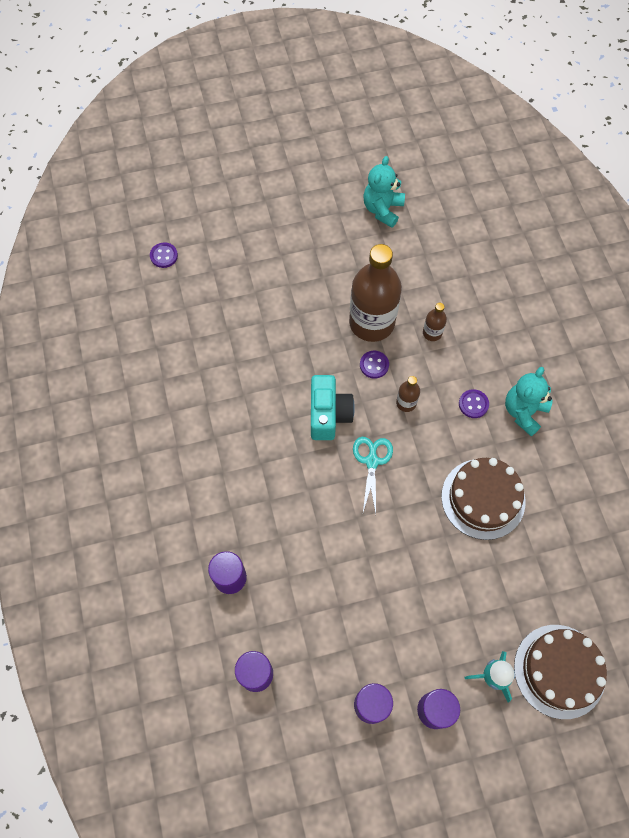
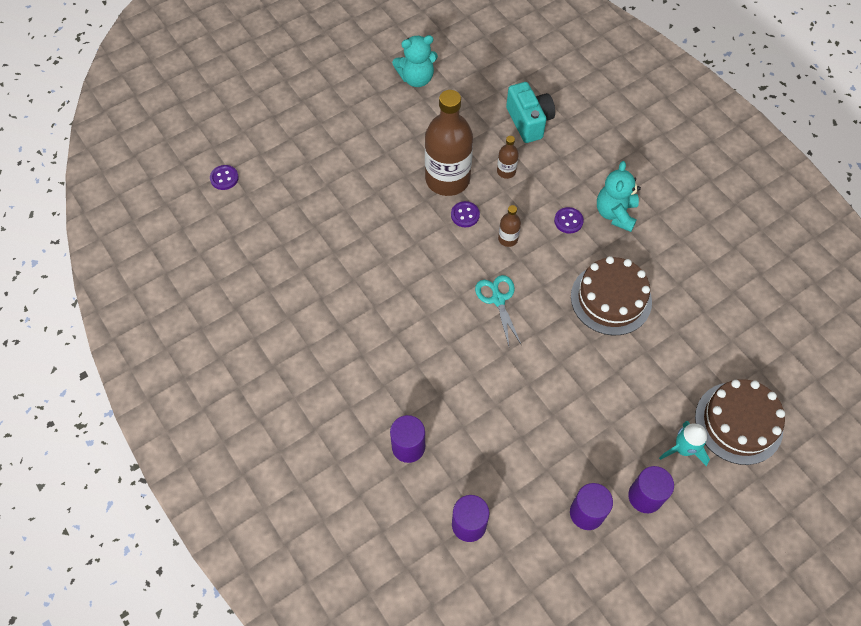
camera: 20 degrees left, 5 degrees down
(328, 415) = (441, 271): turquoise camera -> turquoise camera (529, 121)
(382, 209) = (416, 78): turquoise teddy bear -> turquoise teddy bear turned 105 degrees counterclockwise

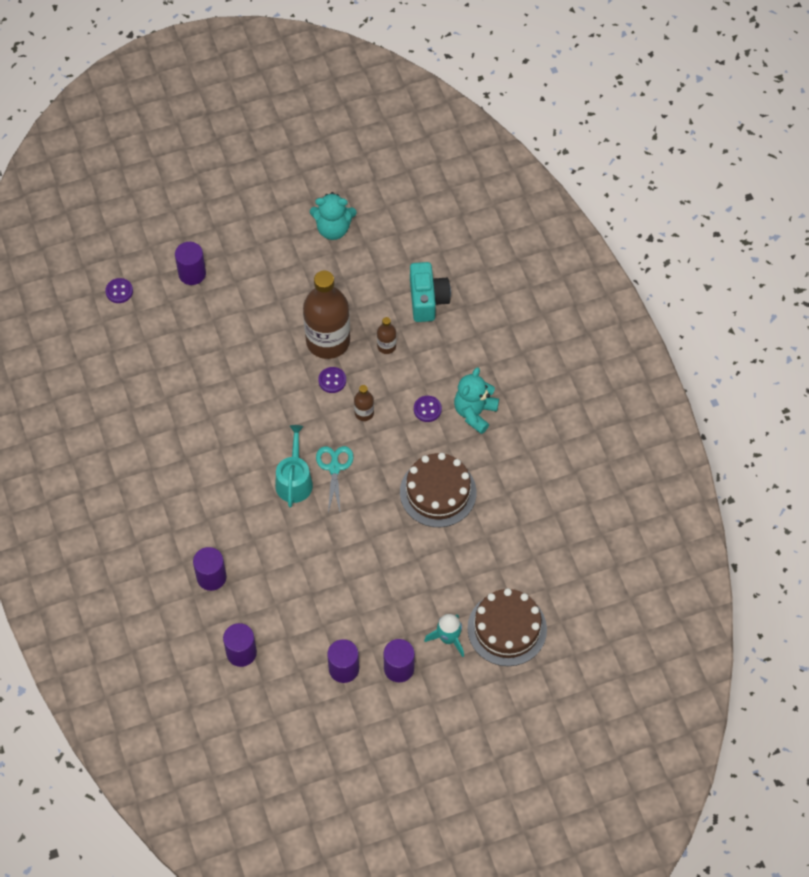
camera: 15 degrees right, 0 degrees up
(293, 146) = (192, 273): none -> purple cylinder
(461, 322) = (294, 480): none -> turquoise watering can

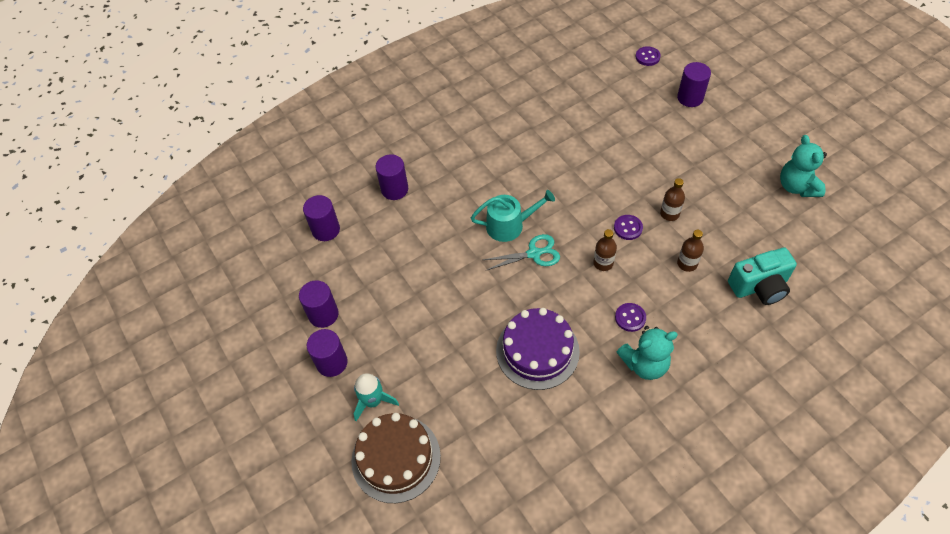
camera: 80 degrees right, 5 degrees down
(328, 341) = (669, 214): brown bottle -> brown bottle, size x0.43
(438, 492) = (537, 351): brown cake -> purple cake
(475, 413) = (644, 364): turquoise teddy bear -> turquoise teddy bear turned 150 degrees clockwise

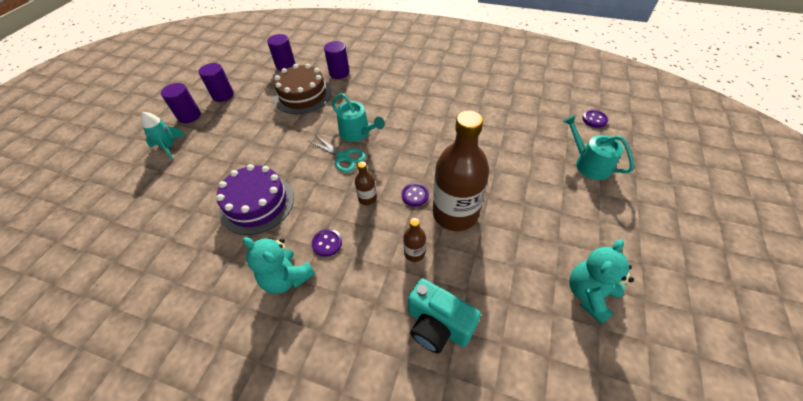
camera: 50 degrees right, 5 degrees down
(396, 458) = (128, 179): brown cake -> brown cake (303, 95)
(669, 214) = (455, 214): brown bottle -> brown bottle, size x2.33
(690, 98) = (589, 164): purple cylinder -> turquoise watering can

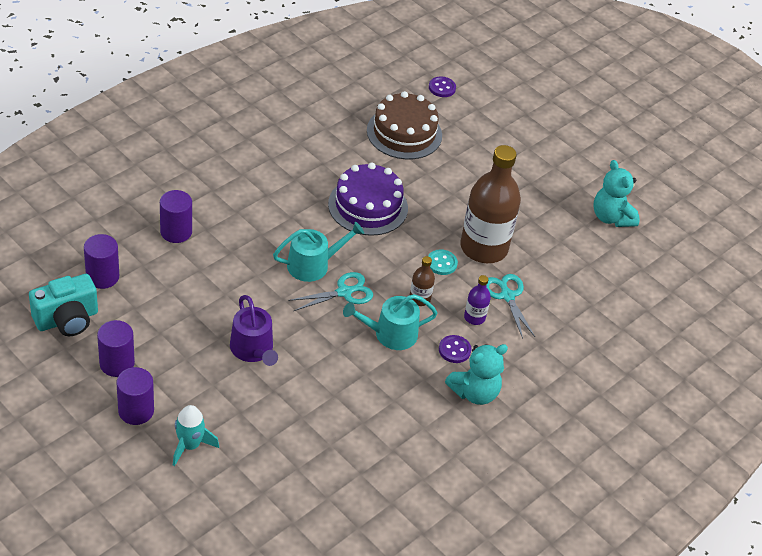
camera: 70 degrees left, 5 degrees down
(257, 204) = (361, 386): purple cake -> purple cake (368, 206)
(263, 139) = (253, 350): none -> purple watering can
(303, 95) = (194, 284): brown cake -> brown cake (404, 133)
(372, 241) = (474, 317): none -> purple bottle
(414, 253) = (507, 295): brown bottle -> turquoise scissors
(415, 195) = (441, 263): purple button -> turquoise button
(438, 325) = (582, 314): turquoise camera -> turquoise camera (67, 319)
(589, 164) = (492, 130): turquoise watering can -> turquoise watering can (390, 334)

